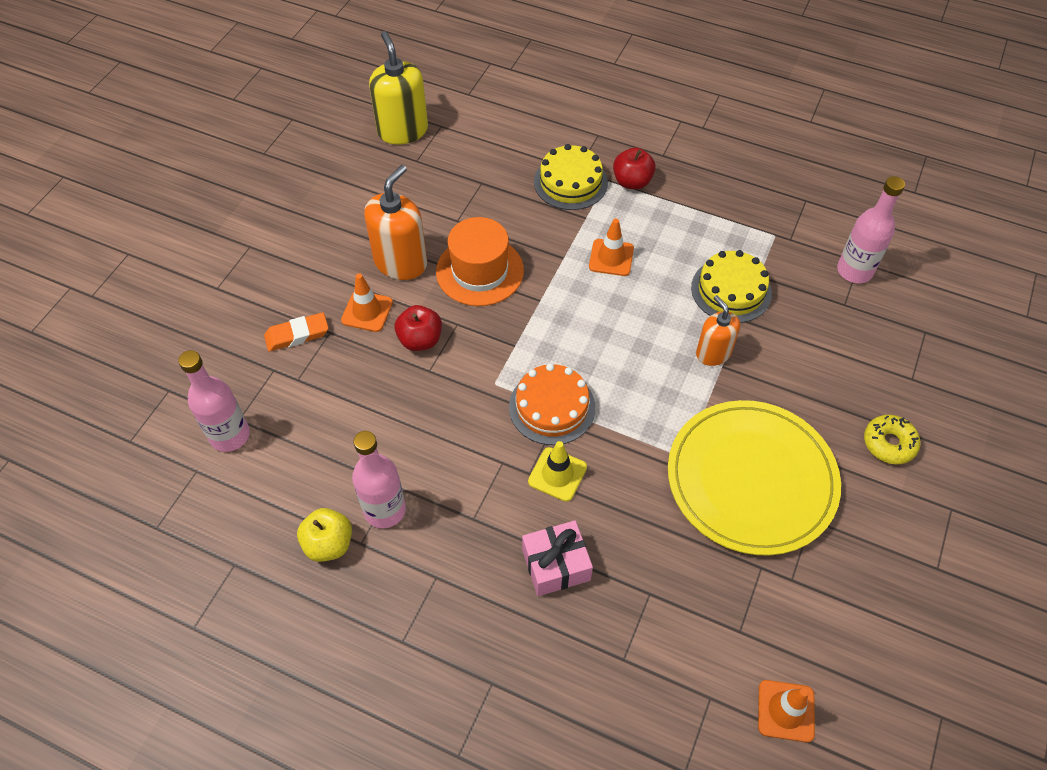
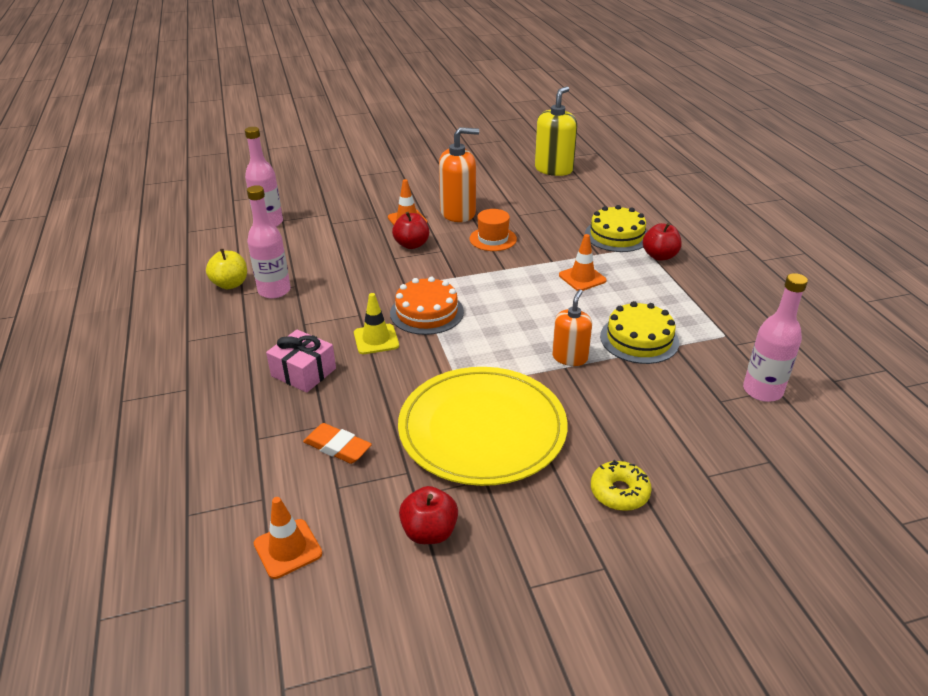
camera: 50 degrees right, 20 degrees down
(297, 335) = (361, 209): orange eraser -> orange eraser (337, 447)
(480, 271) = (493, 239): orange hat -> orange hat, size x0.66
(840, 596) = (429, 532): none -> red apple

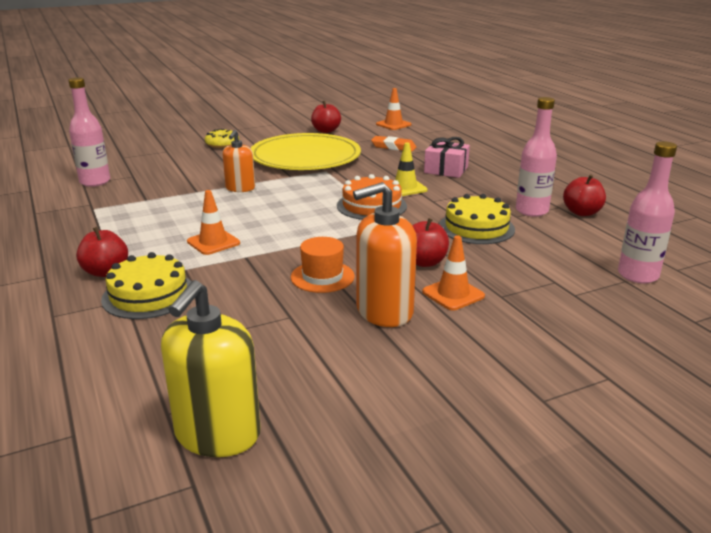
camera: 170 degrees right, 10 degrees down
(230, 284) = (582, 212): yellow apple -> red apple
(639, 339) = (175, 201): yellow cake -> yellow cake (476, 227)

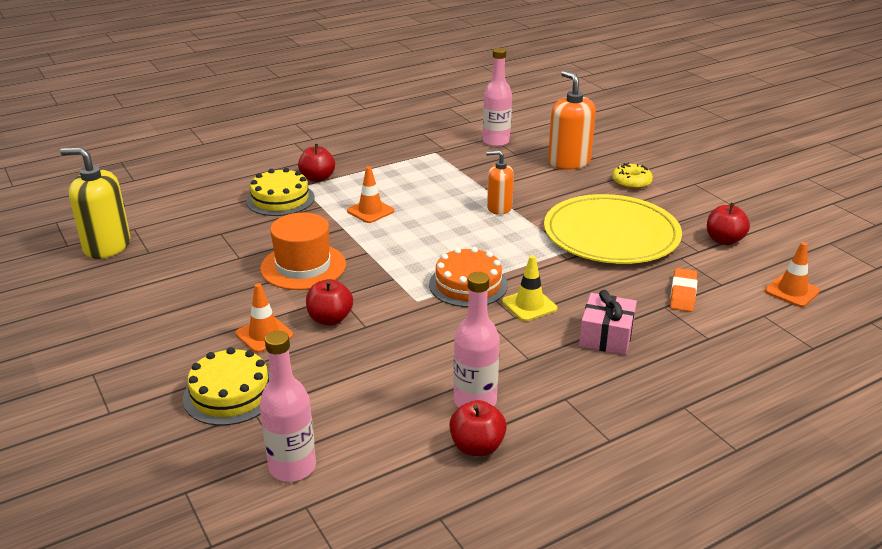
camera: 85 degrees right, 5 degrees up
(322, 277) = (303, 266): orange hat -> orange hat, size x1.51
(384, 311) = (239, 299): orange soap dispenser -> orange soap dispenser (569, 162)
(476, 227) = (417, 354): yellow cake -> yellow cake (230, 393)

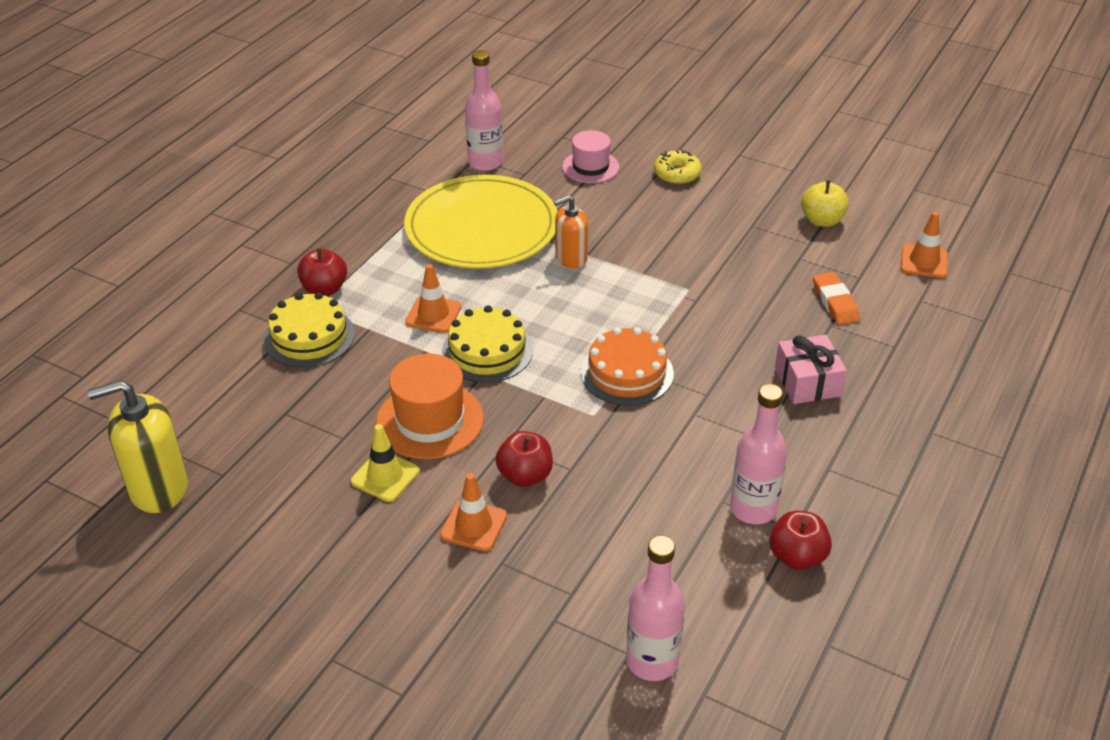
camera: 30 degrees left, 10 degrees up
(230, 393) = (509, 611): yellow cake -> yellow cake (487, 351)
(529, 305) = (708, 374): yellow traffic cone -> yellow traffic cone (385, 476)
(569, 162) = (590, 167): orange soap dispenser -> pink hat
(611, 234) = (712, 252): yellow plate -> yellow plate (482, 227)
(724, 240) = (822, 220): red apple -> yellow apple

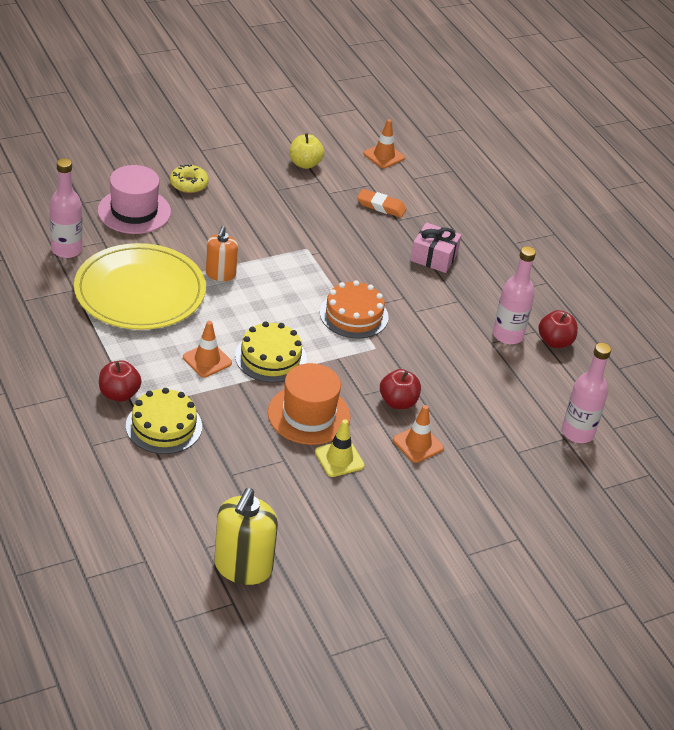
camera: 60 degrees left, 0 degrees up
(590, 167) = (134, 211): pink hat -> pink hat, size x1.51

